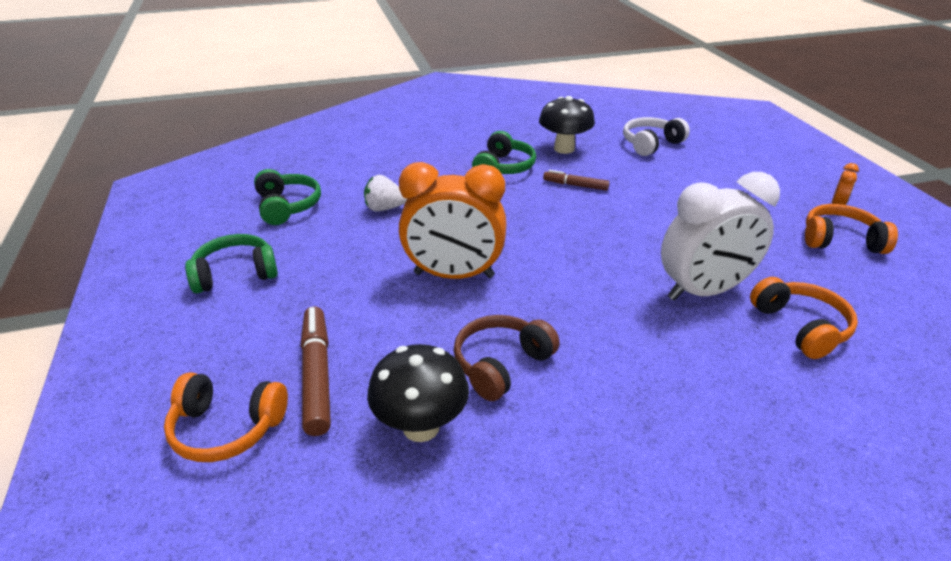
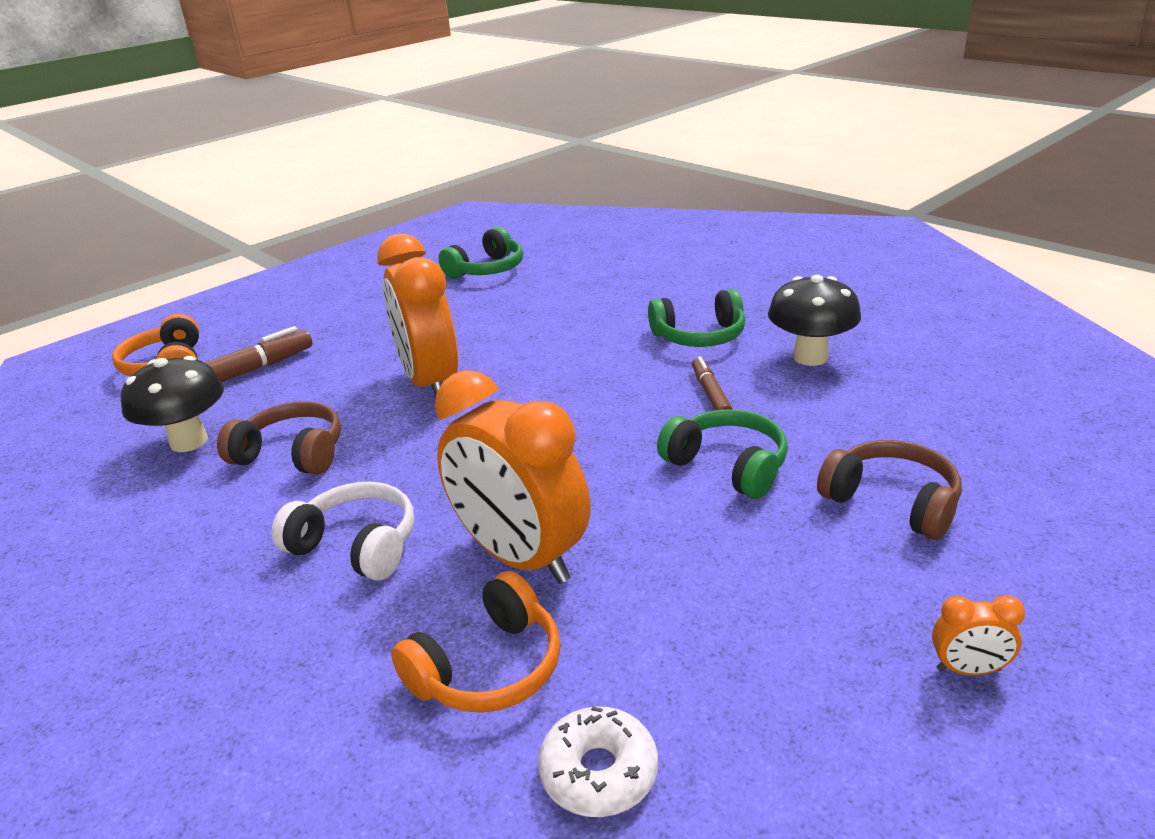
camera: 65 degrees right, 5 degrees down
(235, 274) = (361, 293): green headphones -> green headphones (727, 466)
(384, 208) = (527, 309): white strawberry -> none
(651, 144) = (934, 417): white headphones -> white headphones (356, 545)
(703, 291) = (520, 557): white clock -> orange clock
(714, 178) = (892, 502): none -> brown headphones
(840, 240) = (817, 688): orange headphones -> none
(885, 312) = (599, 772): none -> white donut

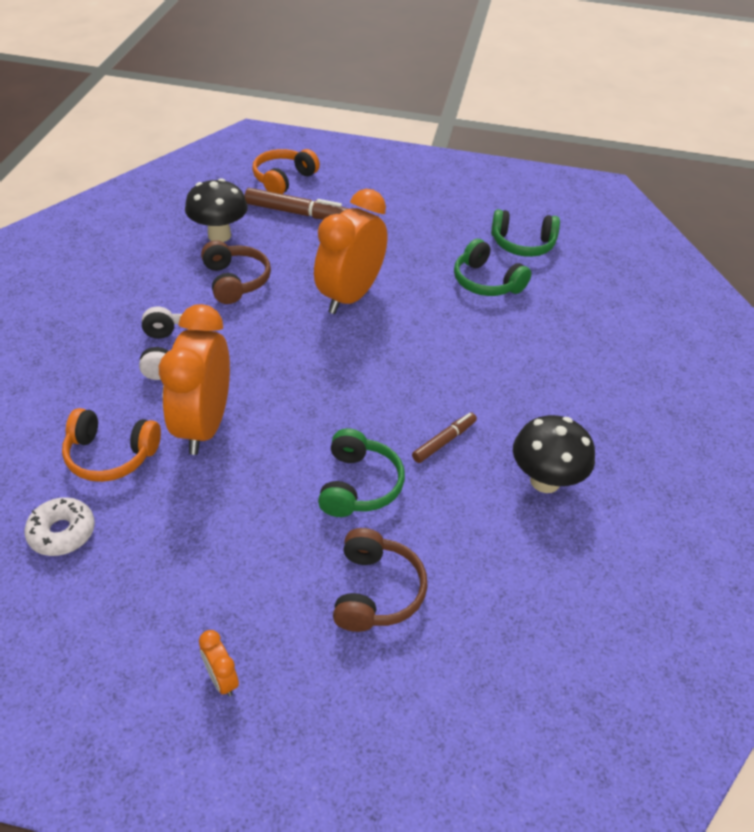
camera: 50 degrees right, 15 degrees up
(699, 336) = (522, 403): green headphones -> green headphones (486, 282)

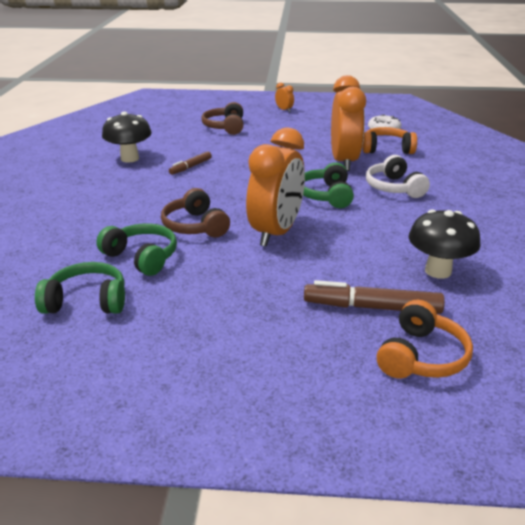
camera: 175 degrees right, 15 degrees down
(235, 281) = (387, 234): brown headphones -> brown headphones (195, 226)
(359, 485) = (241, 150): green headphones -> green headphones (326, 195)

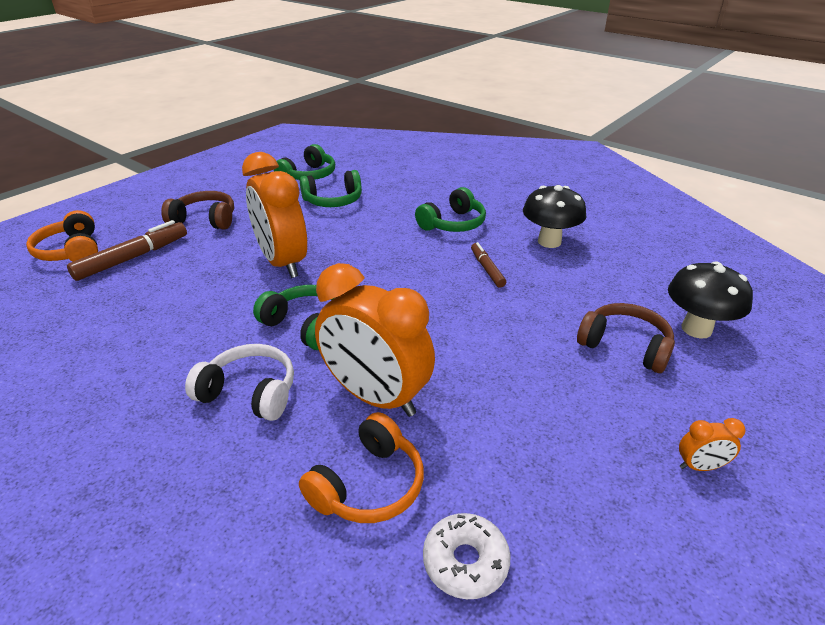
camera: 125 degrees right, 5 degrees up
(134, 192) = (453, 224): none -> green headphones
(195, 226) = (349, 232): brown headphones -> brown headphones (205, 220)
(438, 271) = (100, 312): black mushroom -> black mushroom (696, 329)

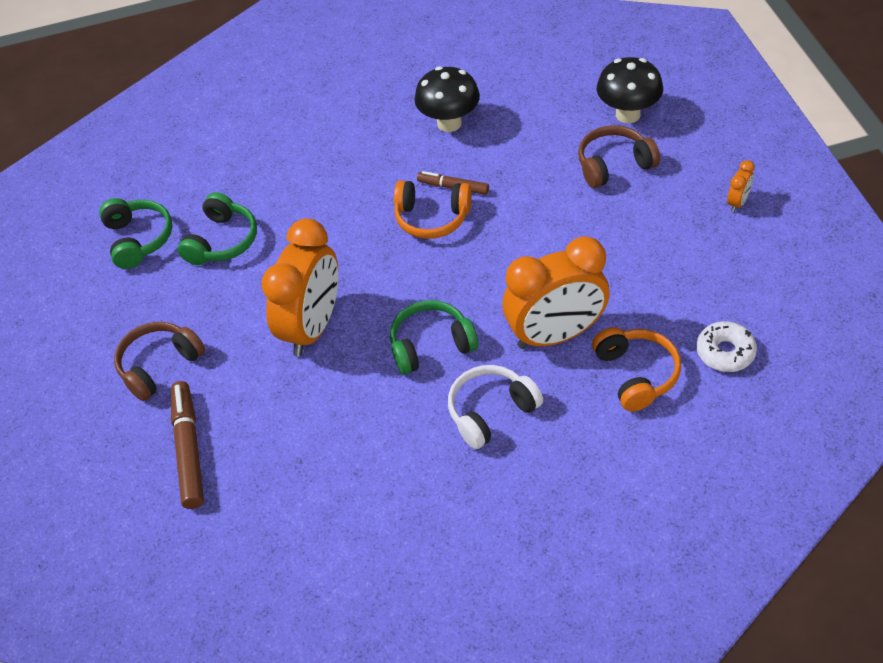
camera: 50 degrees left, 15 degrees up
(71, 251) = (119, 504): orange headphones -> orange headphones (432, 218)
(282, 263) = (312, 327): orange clock -> orange clock turned 75 degrees counterclockwise
(453, 224) = (358, 171): green headphones -> none

